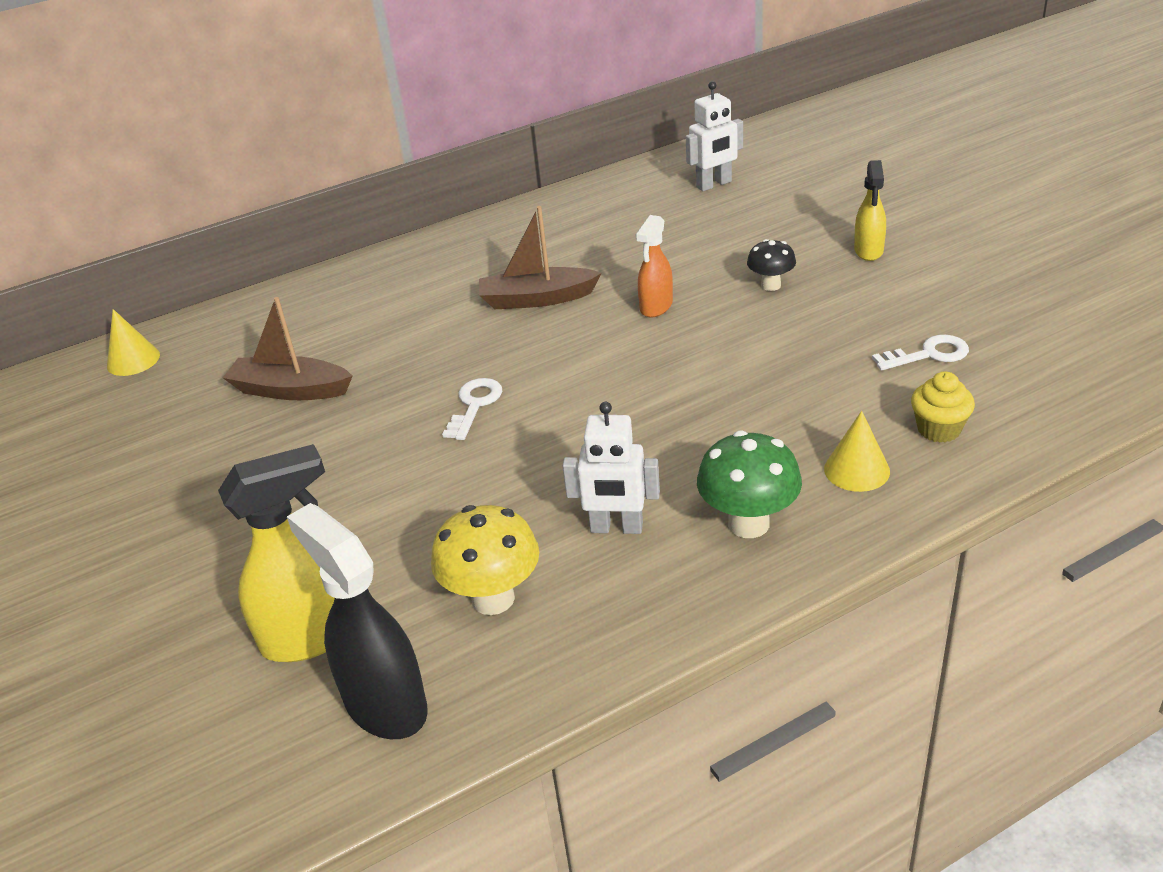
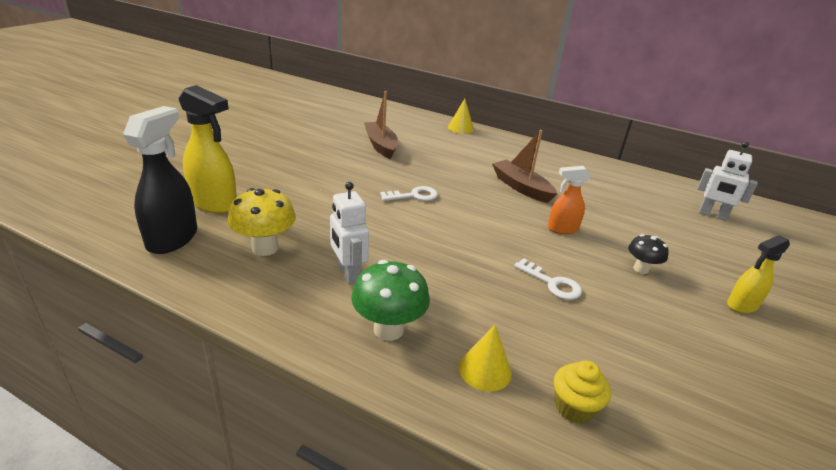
camera: 50 degrees right, 5 degrees down
(133, 360) = (369, 107): yellow cone -> yellow cone (460, 128)
(928, 354) = (659, 375): white key -> white key (552, 283)

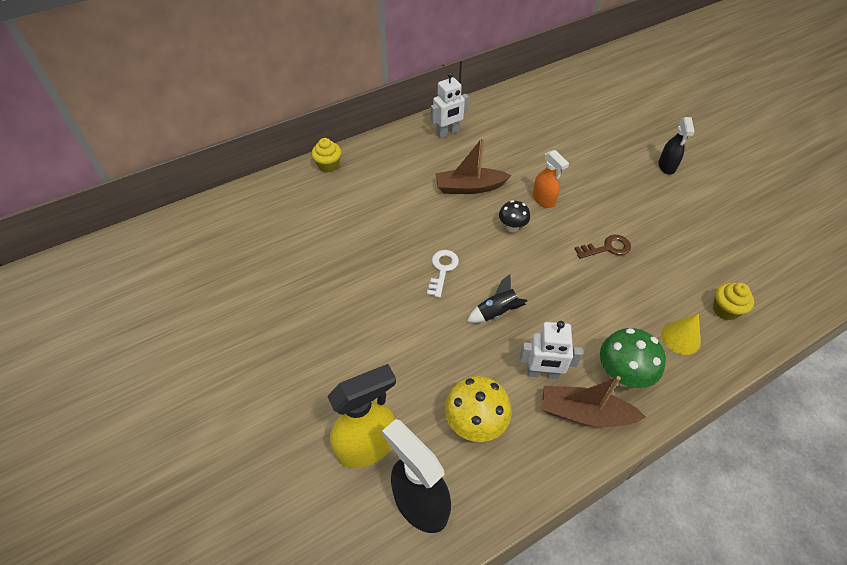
camera: 55 degrees left, 20 degrees up
(380, 145) = (325, 249): brown boat -> brown boat (584, 413)
(395, 232) = (496, 312): none -> black rocket
(460, 128) = (328, 165): yellow cone -> yellow cupcake
(552, 283) = (607, 248): white key -> brown key
(562, 229) = (543, 200): orange spray bottle -> orange spray bottle turned 60 degrees counterclockwise
(641, 269) = (611, 189): black mushroom -> black mushroom (512, 227)
(712, 215) = (566, 105): white robot -> white robot (447, 133)
(742, 305) = (666, 166): yellow spray bottle -> black spray bottle

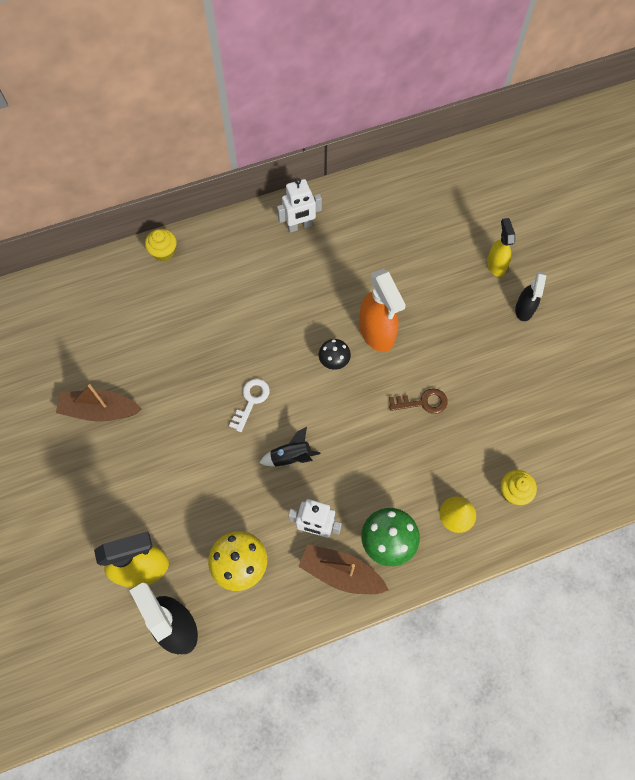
camera: 10 degrees right, 15 degrees up
(469, 187) = (304, 304): brown boat -> brown boat (99, 410)
(543, 200) = (377, 333): orange spray bottle -> orange spray bottle, size x1.65
(628, 139) = (496, 265): none -> yellow spray bottle

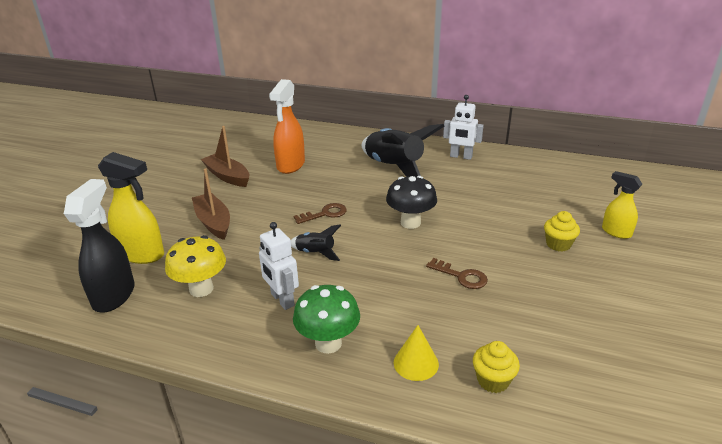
camera: 40 degrees right, 35 degrees down
(164, 252) = (355, 136): yellow cupcake -> yellow cupcake (558, 244)
(251, 401) = (325, 214): white key -> brown key
(252, 286) = (394, 168): none -> black rocket
(334, 361) = (410, 223): black mushroom -> black mushroom, size x1.63
(341, 573) = (265, 339): brown boat -> brown boat (213, 222)
(377, 333) = (463, 223): orange spray bottle -> orange spray bottle (290, 165)
(496, 265) = (616, 232): yellow spray bottle -> yellow spray bottle turned 75 degrees counterclockwise
(524, 309) = (623, 267): black spray bottle -> none

